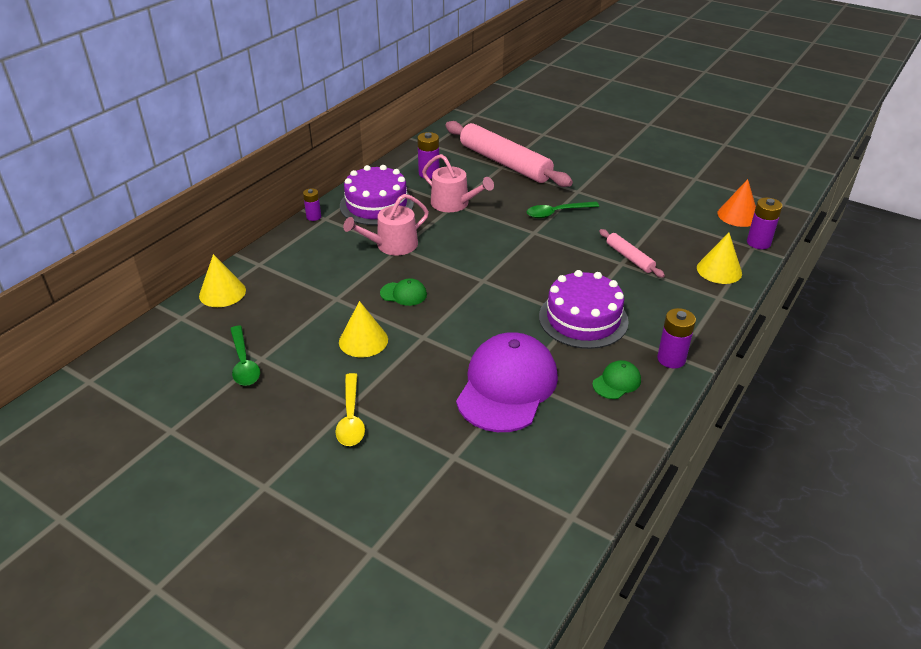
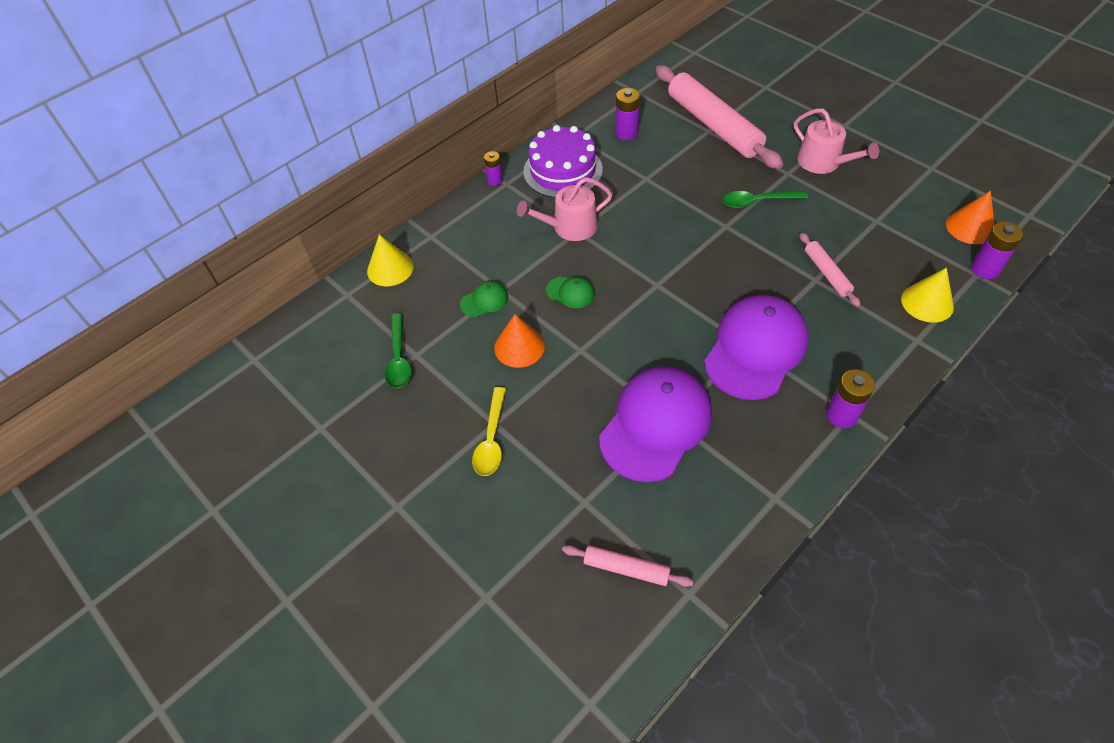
camera: 15 degrees right, 15 degrees up
(363, 340) = (519, 346): yellow cone -> orange cone
(454, 204) = (646, 177): pink watering can -> pink watering can (823, 162)
(506, 505) = (626, 568): none -> pink rolling pin
(583, 319) = (755, 349): purple cake -> purple cap
(616, 382) = (774, 436): green cap -> green cap (484, 301)

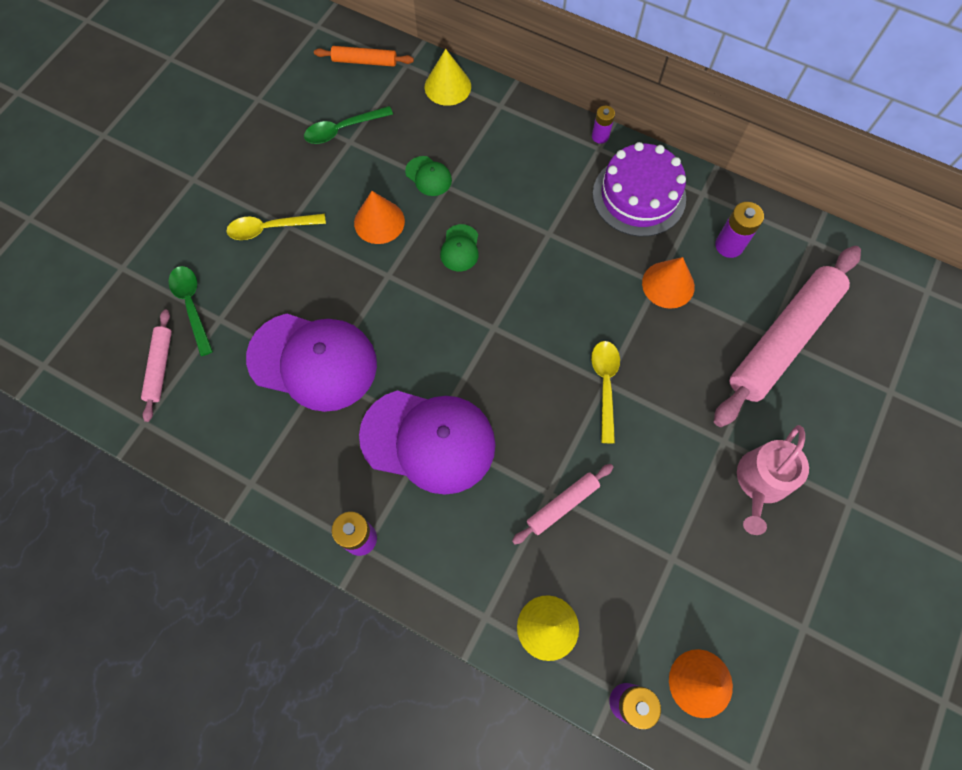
camera: 70 degrees right, 15 degrees up
(324, 327) = (364, 61): none -> orange rolling pin
(569, 227) = (552, 224): pink watering can -> none
(649, 172) = (668, 284): none -> orange cone
(728, 226) = (605, 385): none -> yellow spoon
(757, 202) = (658, 411): green spoon -> green spoon (192, 305)

